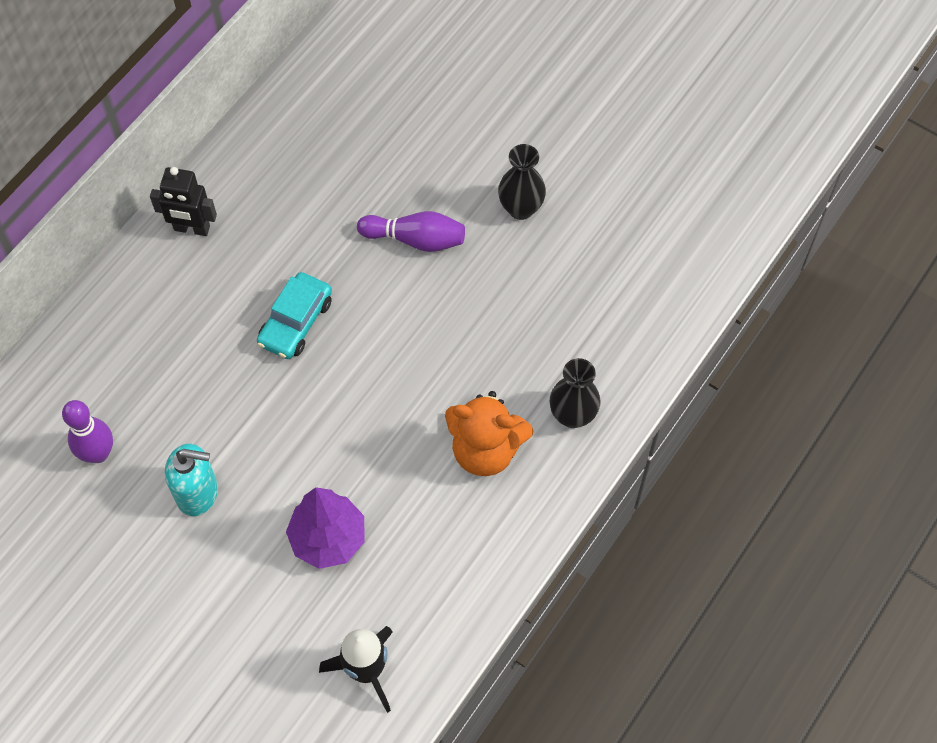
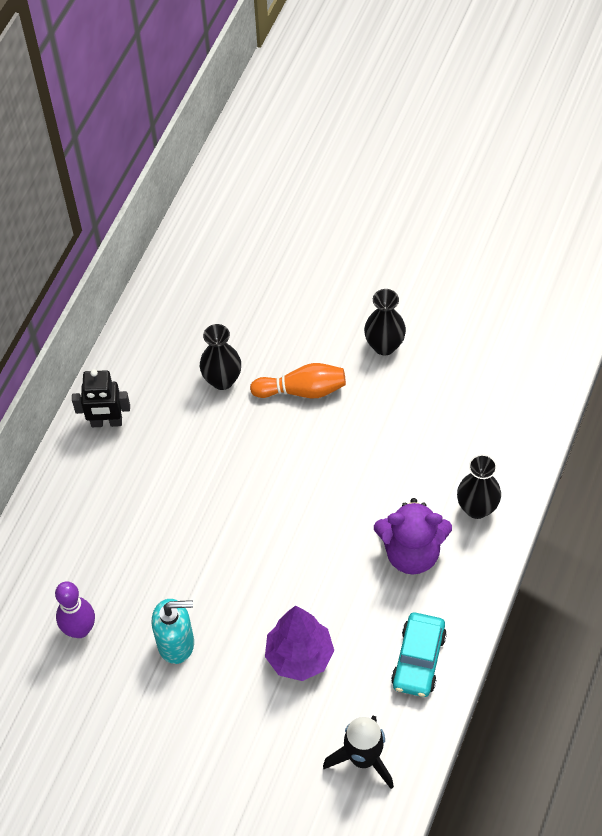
camera: 10 degrees left, 5 degrees down
(296, 322) = (219, 481): turquoise car -> turquoise car (418, 659)
(331, 208) = (222, 380): none -> black vase
(415, 239) = (302, 390): purple bowling pin -> orange bowling pin
(485, 449) = (412, 552): orange teddy bear -> purple teddy bear

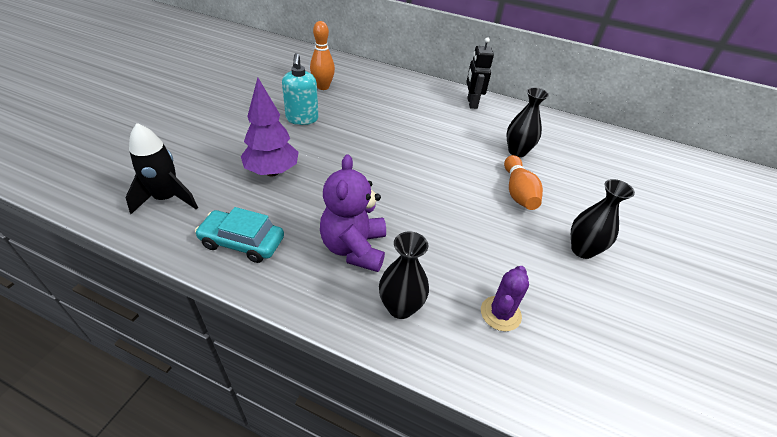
camera: 85 degrees right, 15 degrees down
(80, 629) = (323, 87): purple bowling pin -> orange bowling pin
(471, 428) = (500, 313): none -> purple cactus

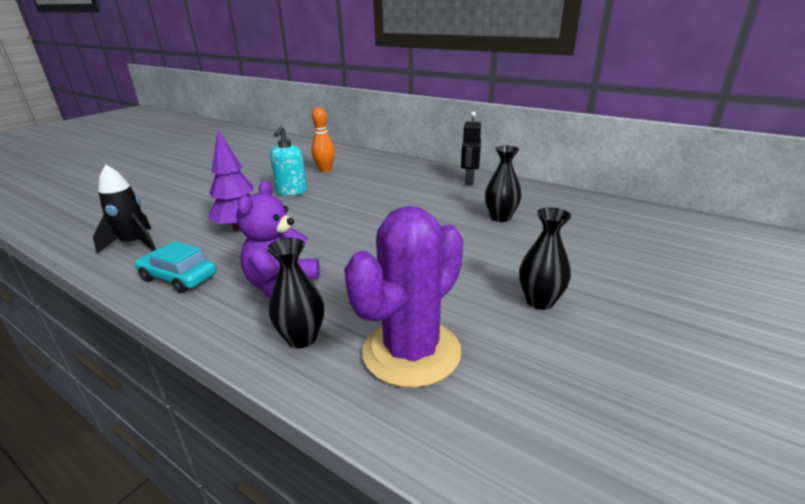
camera: 15 degrees right, 15 degrees down
(500, 313) = (411, 352): purple cactus -> purple cactus, size x2.06
(518, 192) = (485, 249): orange bowling pin -> none

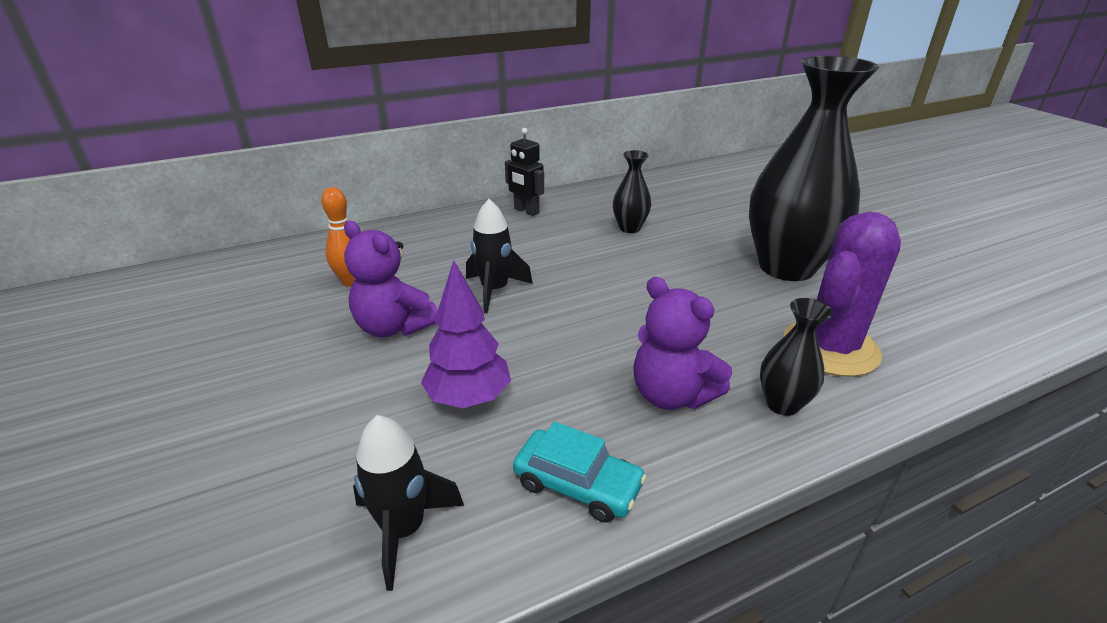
camera: 60 degrees left, 5 degrees up
(178, 277) = (577, 484): turquoise car -> turquoise car turned 120 degrees counterclockwise
(291, 192) = (394, 327): turquoise soap dispenser -> purple teddy bear
(354, 202) = (495, 290): none -> black rocket
(411, 352) = (830, 348): purple cactus -> purple cactus turned 60 degrees clockwise
(540, 301) = (786, 267): black vase -> black vase, size x2.27

